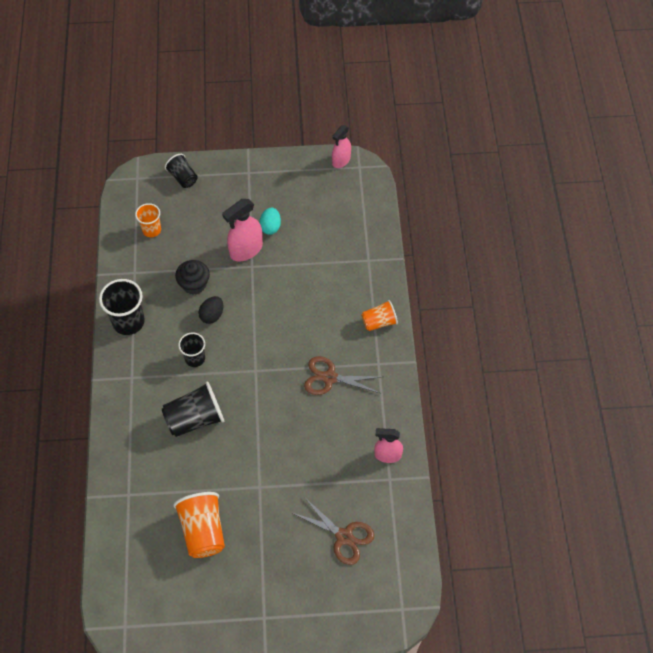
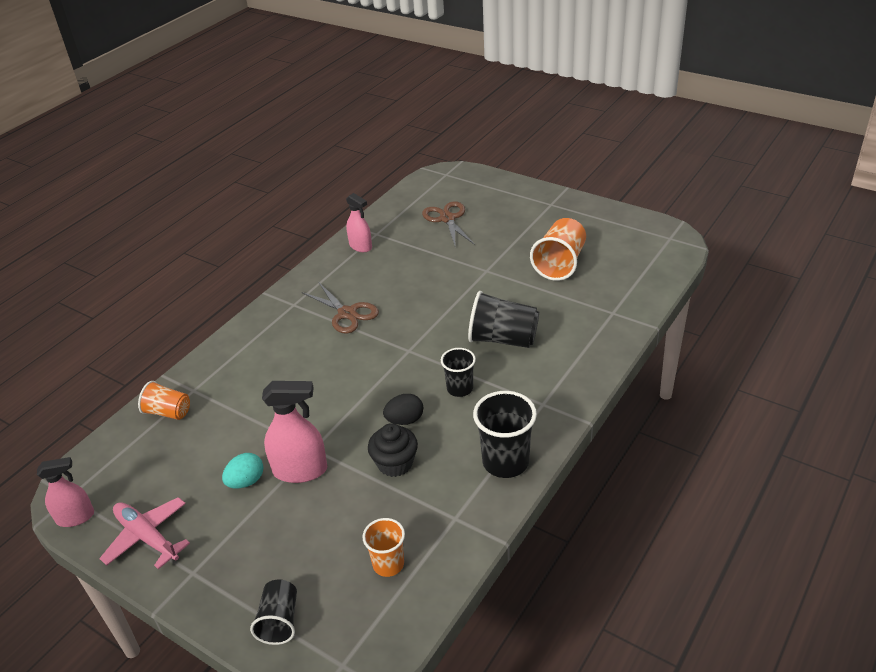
camera: 140 degrees left, 20 degrees down
(291, 173) = (147, 537): none -> pink plane
(379, 322) = (253, 333): orange cup -> orange cup (168, 412)

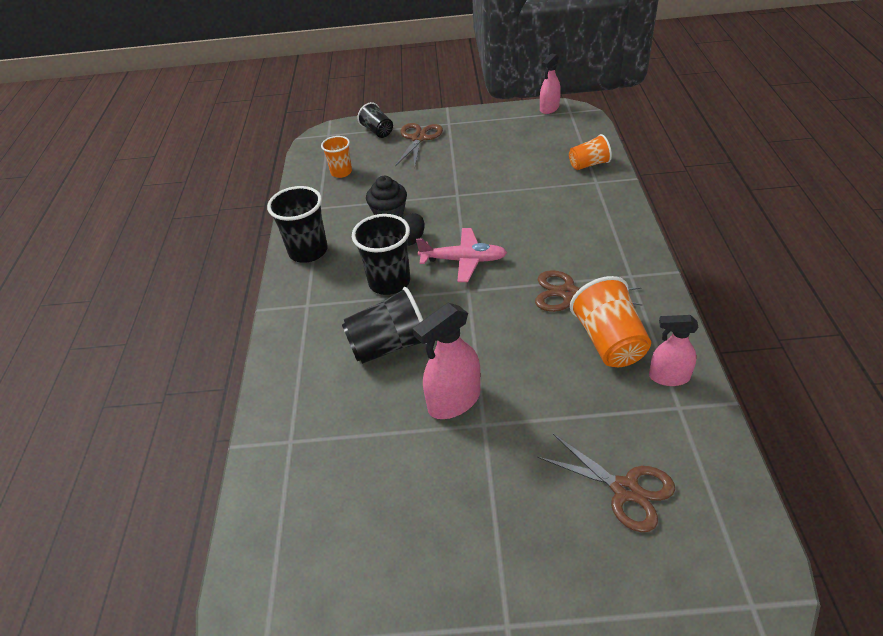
camera: 145 degrees right, 5 degrees up
(147, 537) = (495, 121): pink plane -> pink plane (463, 260)
(246, 481) = (476, 162): turquoise egg -> none
(252, 567) = (418, 138): none -> brown scissors
(300, 470) = (449, 182): pink spray bottle -> pink spray bottle (454, 401)
(460, 388) = (389, 282): black cup -> black cup, size x1.61
(560, 264) = (401, 487): orange cup -> orange cup (609, 341)

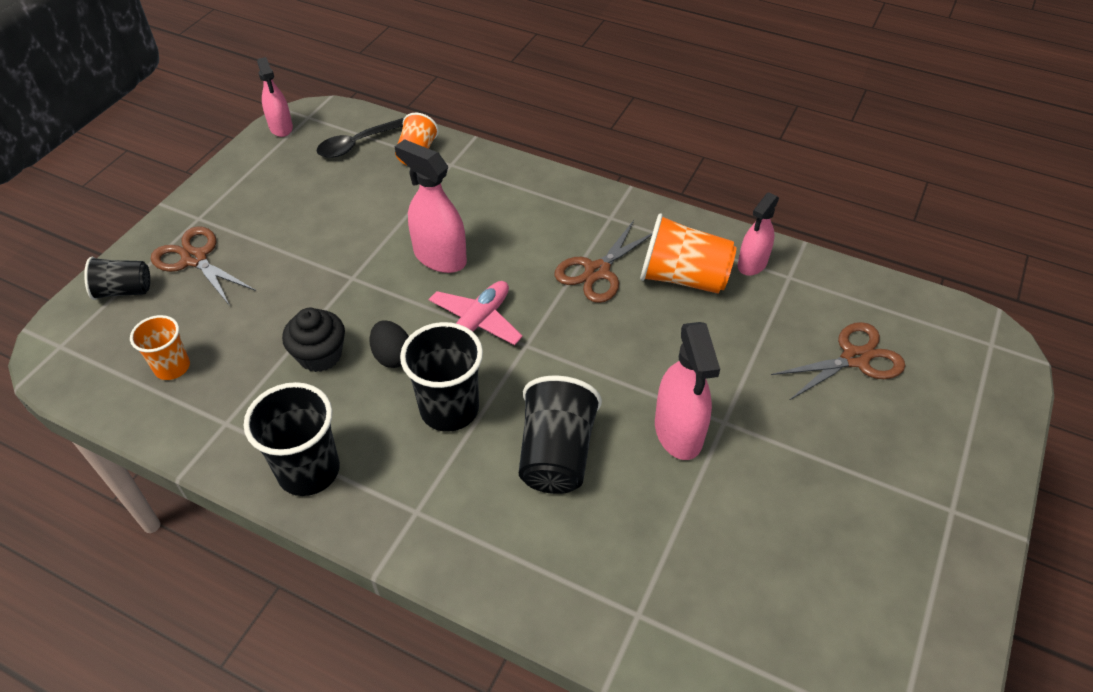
camera: 65 degrees left, 5 degrees up
(507, 218) = (439, 257): none -> pink spray bottle
(570, 140) = (359, 143): none -> black spoon

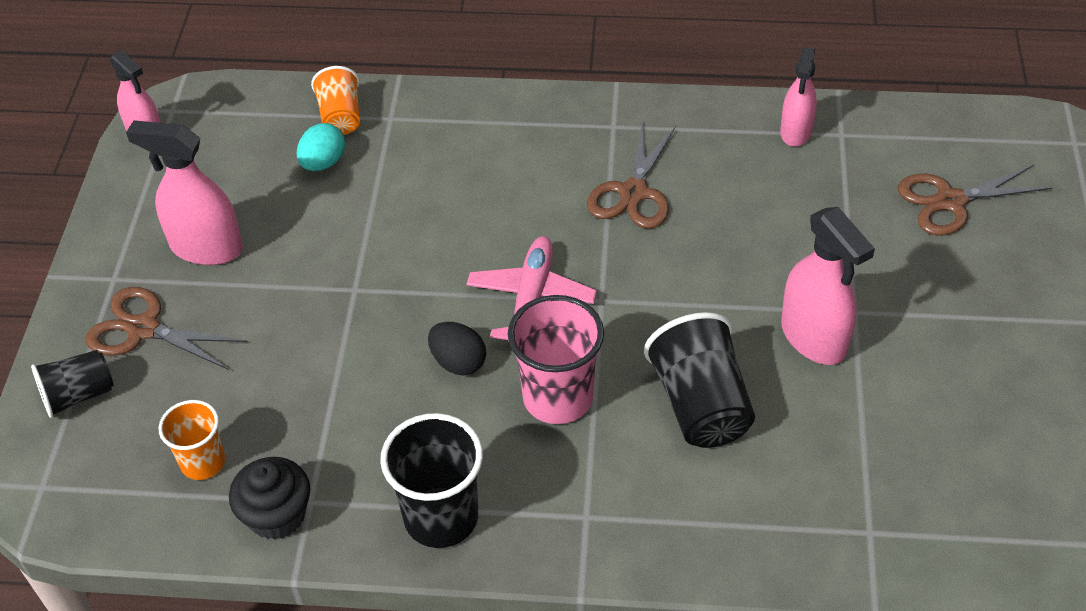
camera: 20 degrees left, 0 degrees up
(320, 355) = (373, 389): black cupcake -> black cupcake (277, 515)
(359, 143) = (260, 125): black spoon -> none
(385, 182) = (323, 163): none -> turquoise egg
(439, 257) = (444, 232): pink spray bottle -> pink spray bottle (206, 248)
(449, 409) = (558, 398): black cup -> pink cup
(683, 278) = (730, 170): orange cup -> none
(855, 358) = (950, 201): brown scissors -> brown scissors turned 150 degrees counterclockwise

